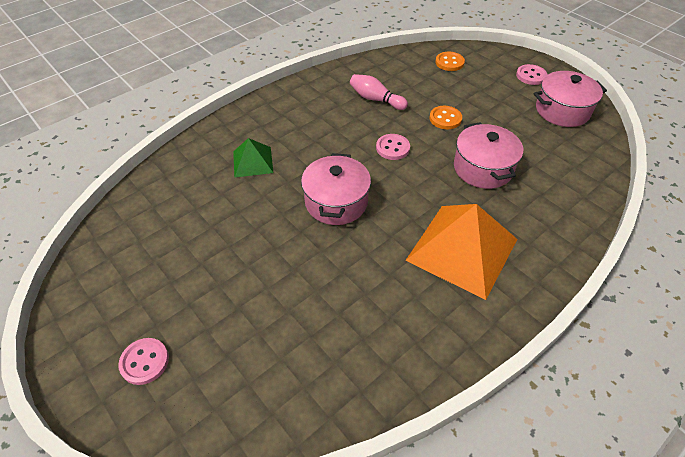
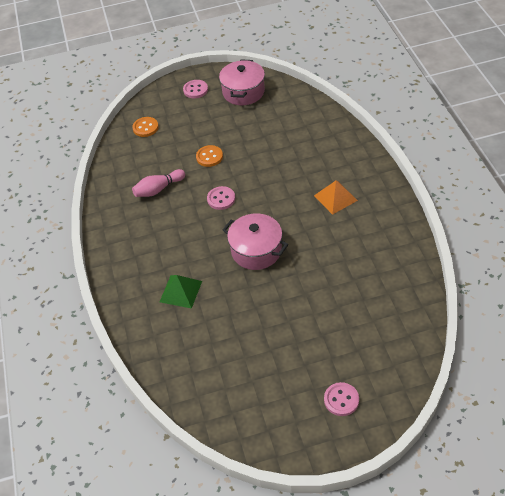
camera: 60 degrees left, 0 degrees up
(462, 249) = (335, 198): orange pyramid -> orange pyramid, size x0.52
(483, 168) = (272, 158): pink pot -> none

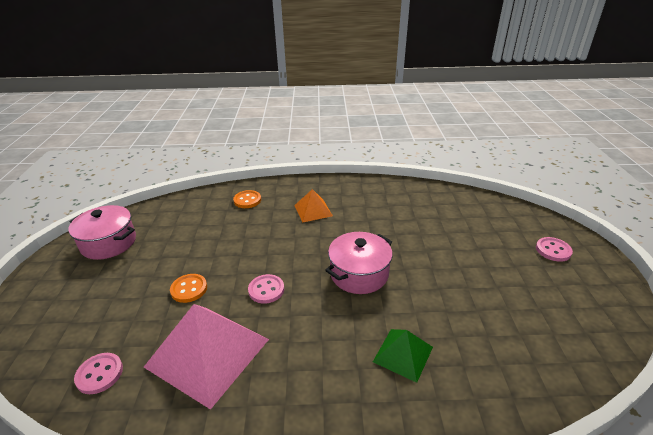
camera: 80 degrees left, 15 degrees down
(145, 128) = (70, 350): orange button -> orange button (247, 200)
(158, 189) = (208, 352): pink bowling pin -> pink pyramid
(195, 90) = (56, 283): pink button -> pink button (99, 374)

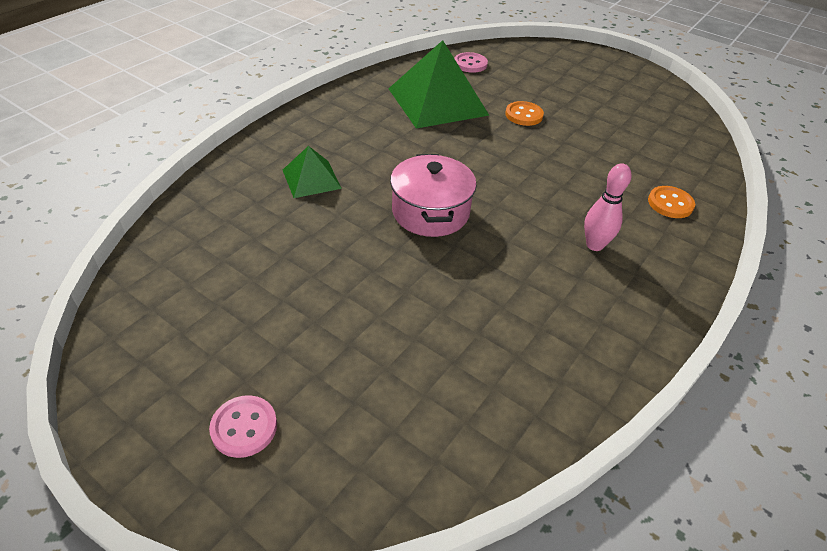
camera: 125 degrees right, 10 degrees up
(109, 243) = (645, 98): pink pot -> none
(208, 352) = (437, 101): pink pyramid -> green pyramid
(266, 290) = (476, 149): pink button -> none
(313, 210) = (594, 245): orange pyramid -> pink bowling pin

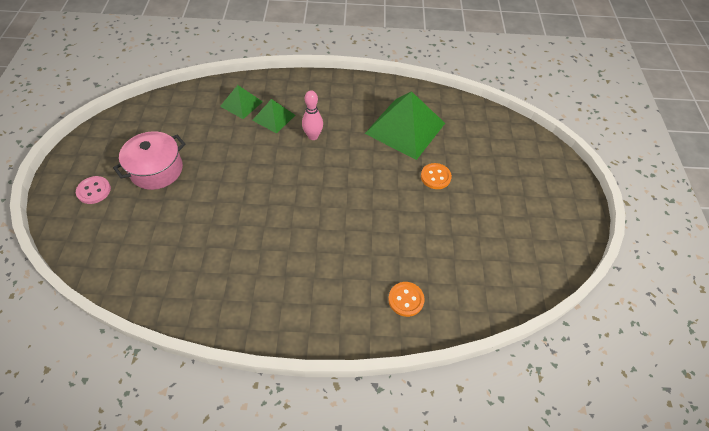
camera: 55 degrees right, 10 degrees up
(251, 194) = (241, 104): none -> green pyramid
(430, 212) = (288, 180): pink pot -> pink pot (156, 170)
(470, 64) = (471, 121): pink button -> none
(594, 245) = (322, 272): pink bowling pin -> pink bowling pin (313, 136)

